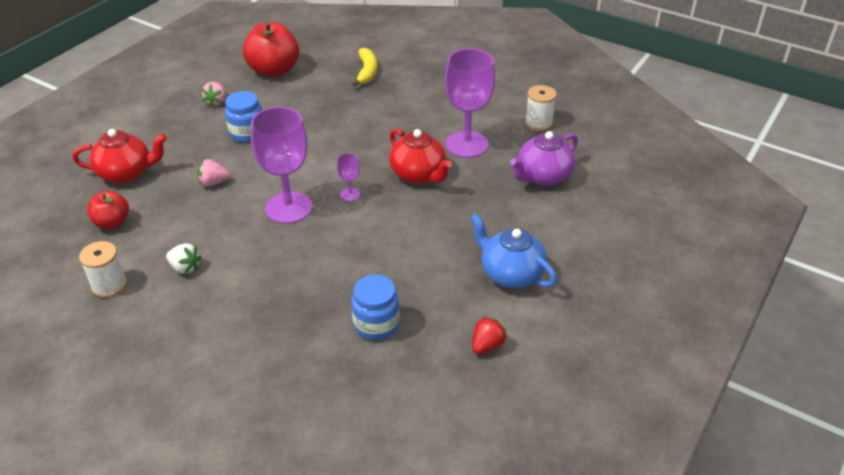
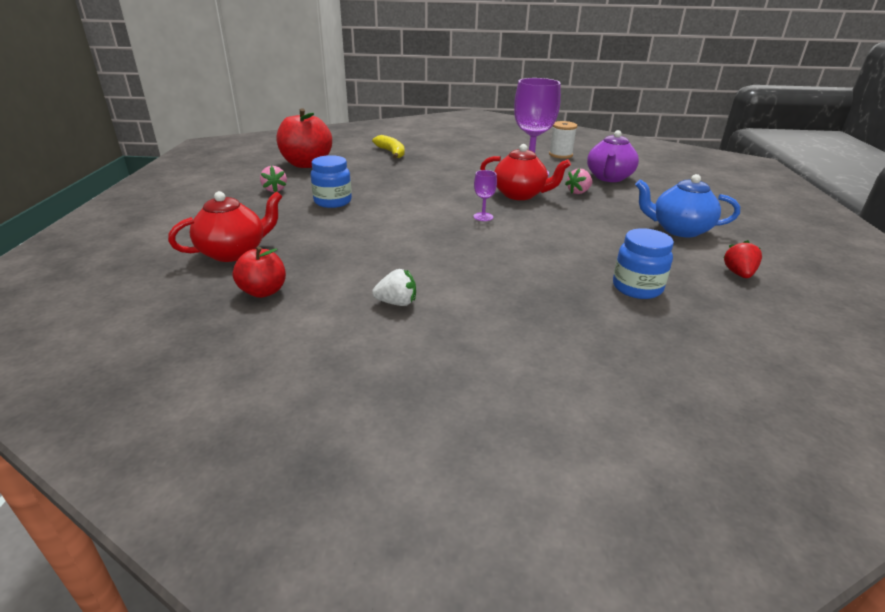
camera: 30 degrees left, 10 degrees down
(109, 285) = (325, 342): white spool -> none
(213, 183) = (343, 238): pink strawberry -> pink strawberry (578, 192)
(288, 208) = (441, 236): purple goblet -> none

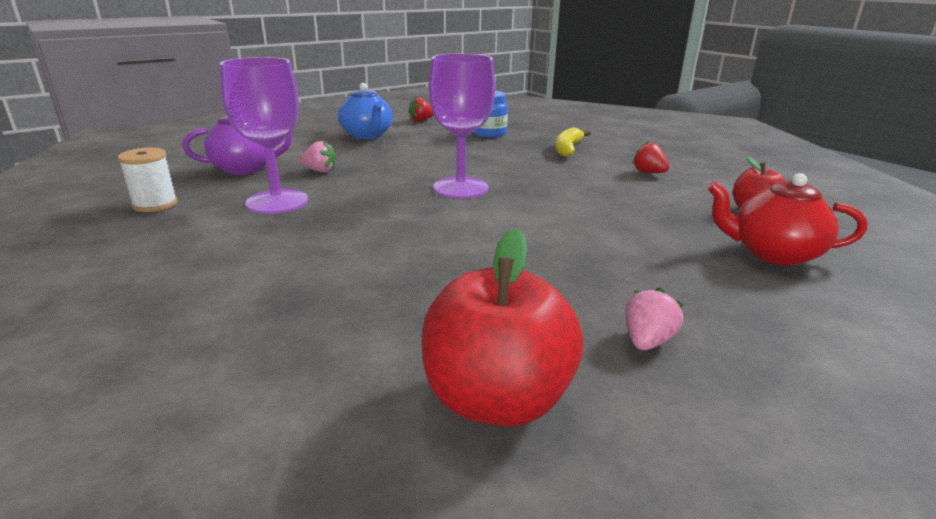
camera: 130 degrees left, 5 degrees down
(333, 202) = (580, 270): blue jar -> none
(391, 152) = (282, 337): yellow banana -> yellow banana (567, 149)
(396, 303) = (648, 172): white strawberry -> red strawberry
(483, 217) = (460, 188): purple goblet -> purple goblet, size x2.32
(520, 195) = (369, 189): red teapot -> none

